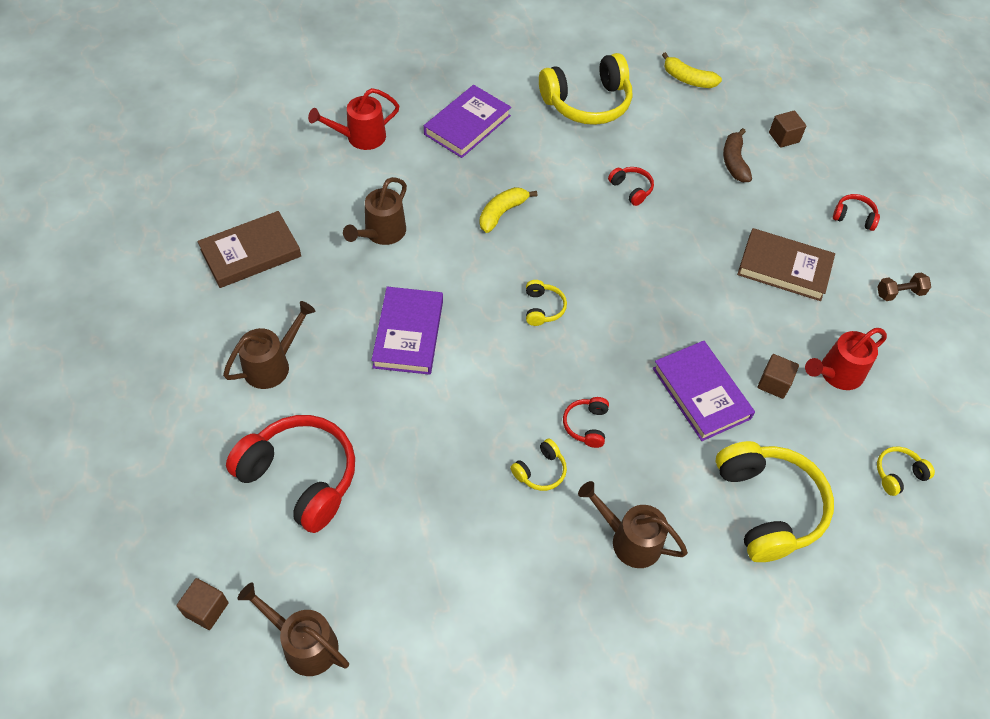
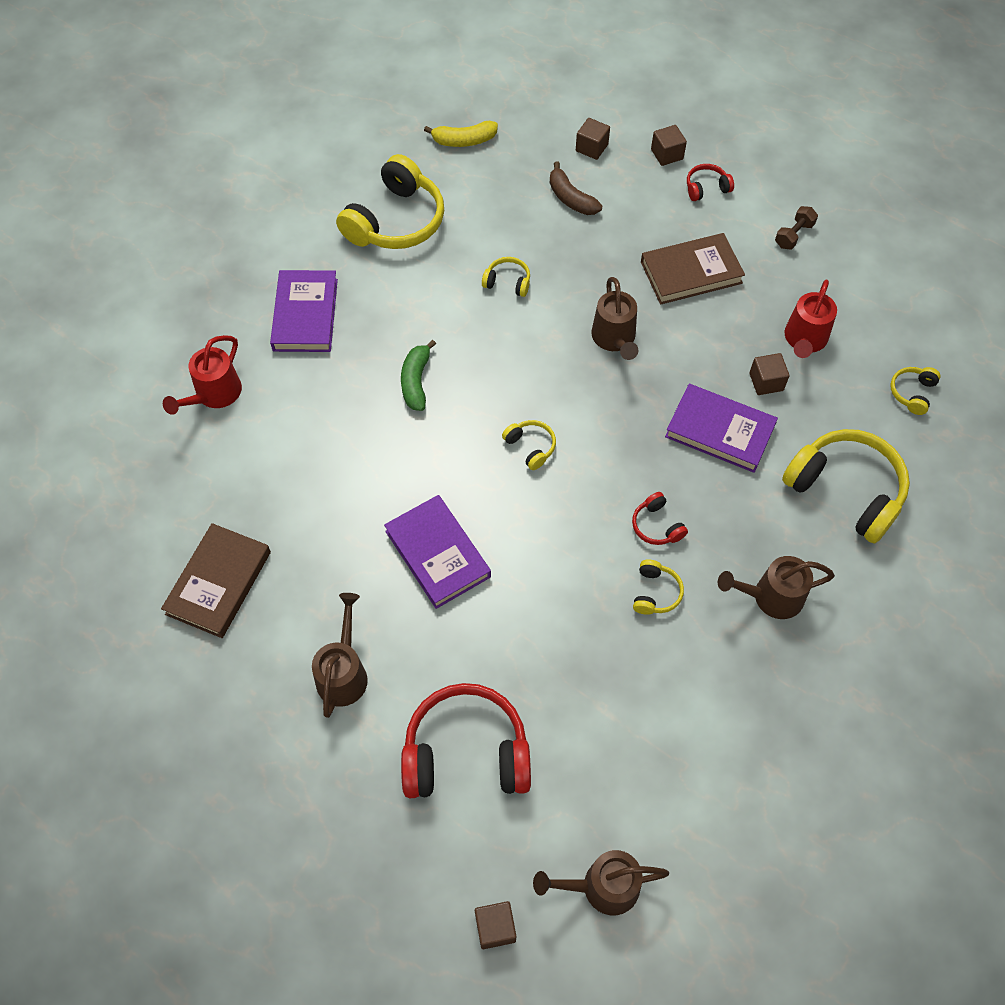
camera: 35 degrees left, 5 degrees up
(381, 234) = (325, 477): brown watering can -> brown watering can (615, 340)
(502, 213) = (416, 381): yellow banana -> green banana
(631, 189) = (507, 282): red headphones -> yellow headphones
(842, 175) = (667, 154): none -> brown cube

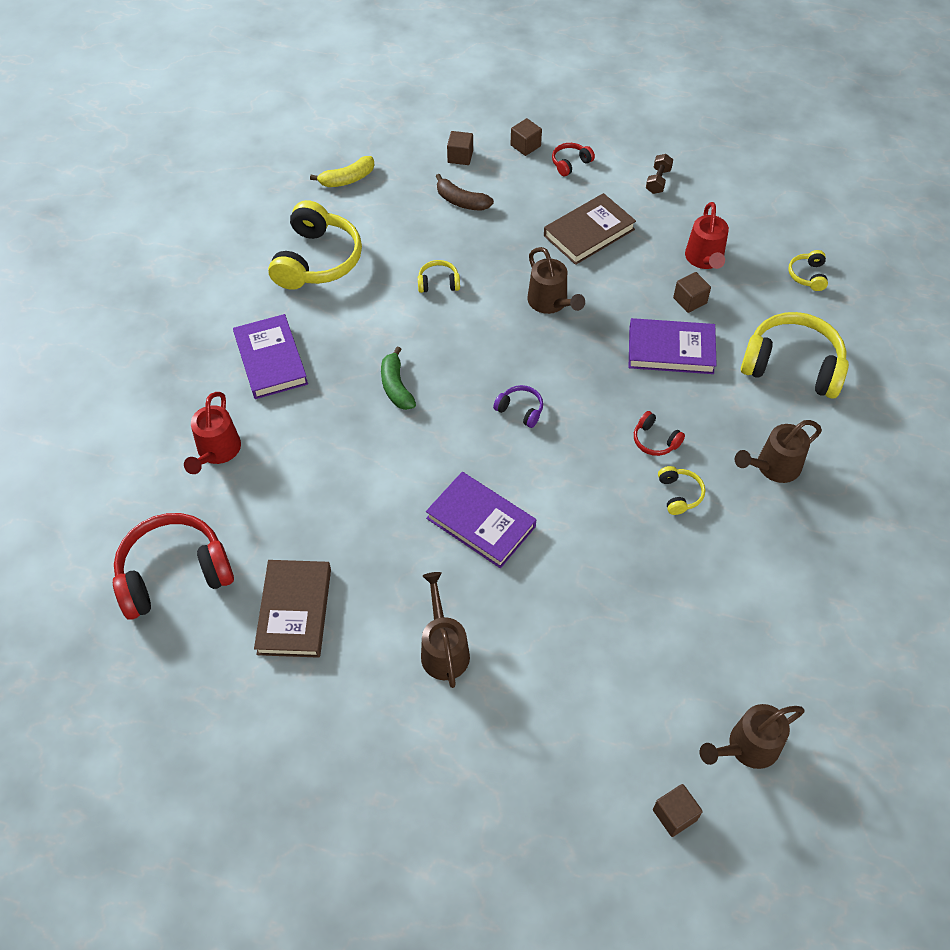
camera: 20 degrees left, 5 degrees down
(466, 753) = (582, 678): red headphones -> red headphones (174, 573)
(531, 447) = (520, 410): yellow headphones -> purple headphones

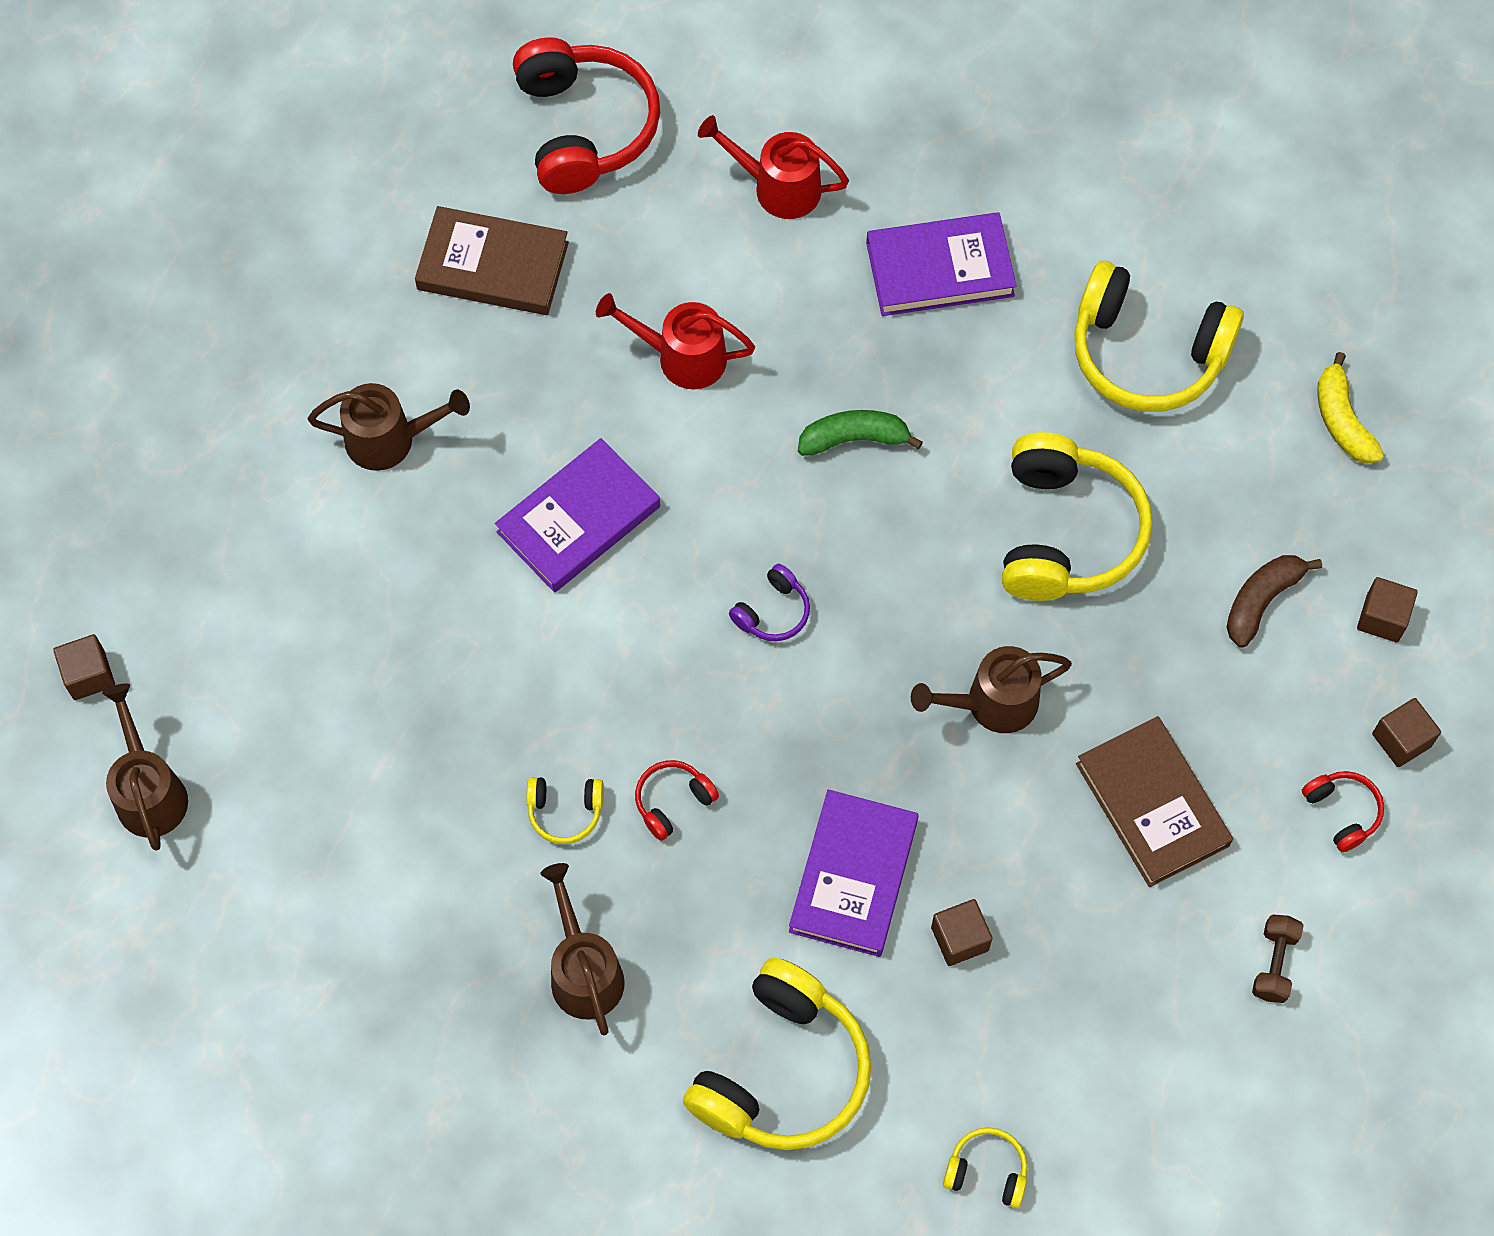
camera: 100 degrees right, 10 degrees up
(438, 283) = (1066, 533): yellow headphones -> yellow headphones, size x2.21
(658, 181) = (1274, 964): brown dumbbell -> brown dumbbell turned 75 degrees clockwise
(705, 260) = (1054, 993): red watering can -> red watering can (681, 357)

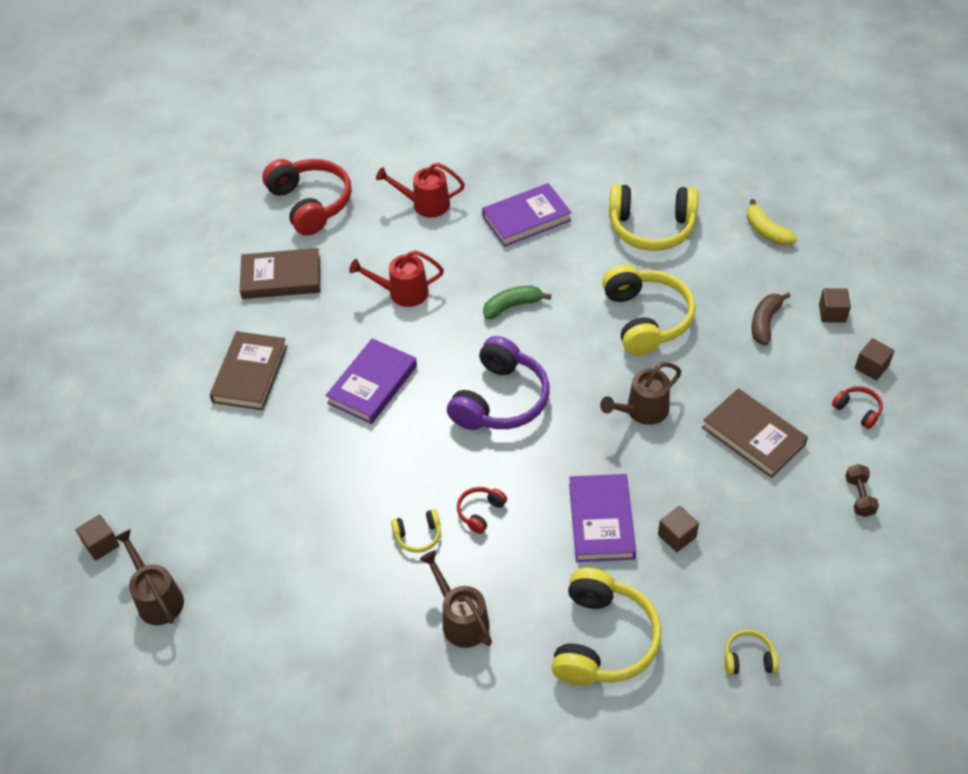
camera: 15 degrees left, 15 degrees down
(391, 439) = (250, 374): brown watering can -> brown book
(773, 612) = (500, 400): purple headphones -> purple headphones, size x2.21

